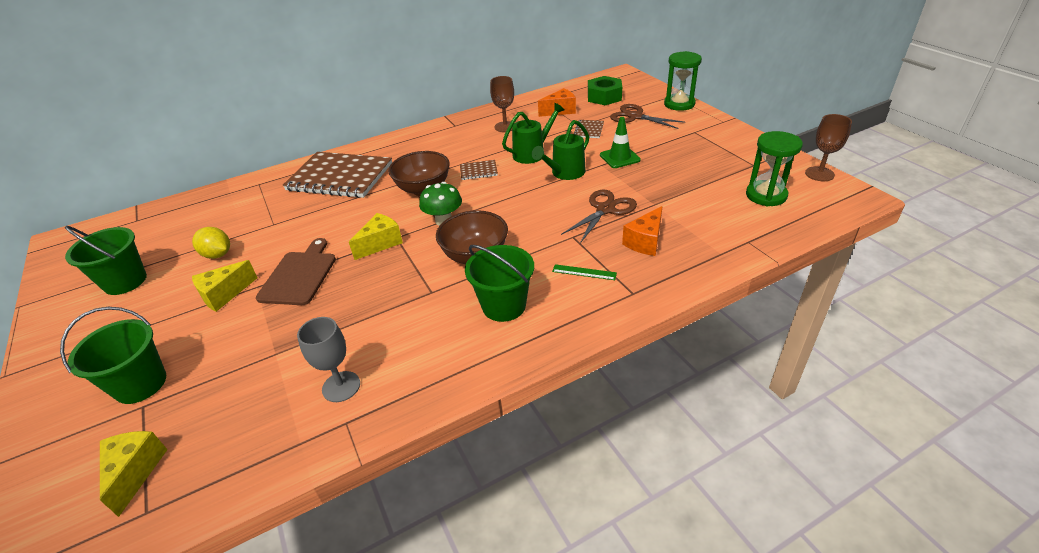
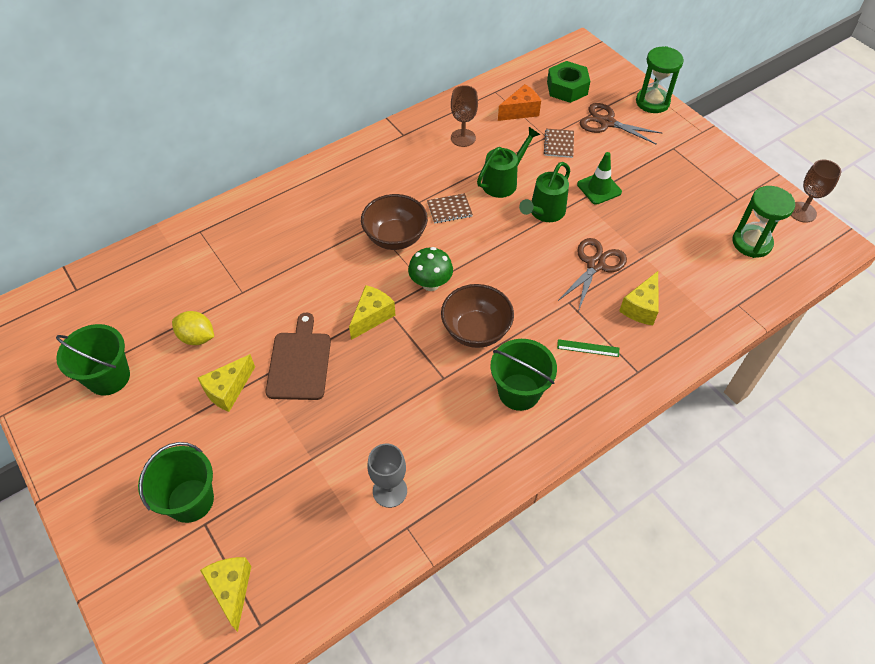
camera: 10 degrees left, 15 degrees up
(340, 177) = (293, 219): brown notebook -> none
(645, 242) = (641, 307): orange cheese -> yellow cheese

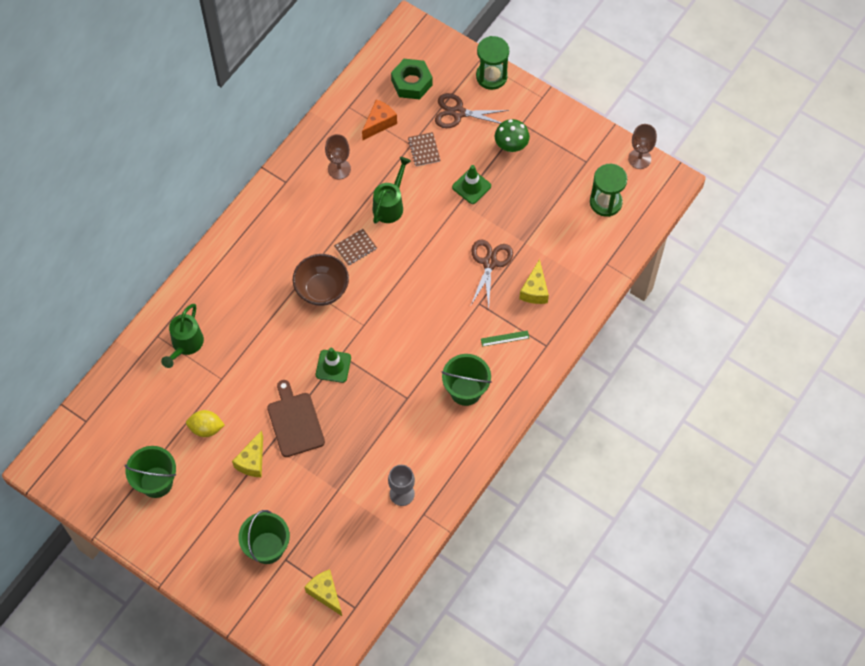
camera: 20 degrees left, 10 degrees up
(372, 317) = (333, 366): yellow cheese -> green traffic cone
(430, 283) = (367, 322): green mushroom -> green mushroom (511, 145)
(476, 331) = (417, 351): brown bowl -> none
(544, 213) = (434, 226): green watering can -> green watering can (185, 345)

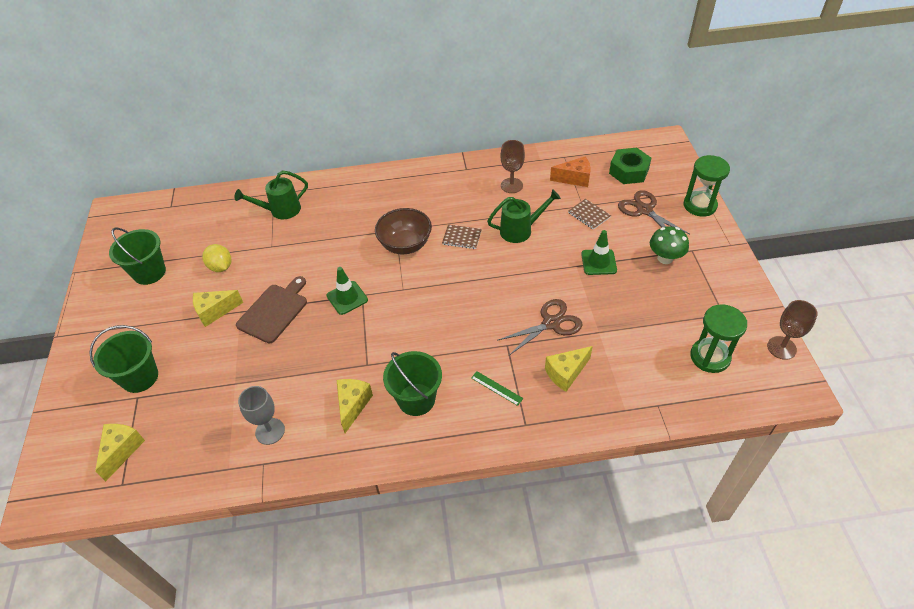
camera: 50 degrees right, 15 degrees down
(424, 150) = (589, 215): brown notebook -> brown notebook turned 75 degrees counterclockwise
(432, 431) = (353, 405): none -> yellow cheese

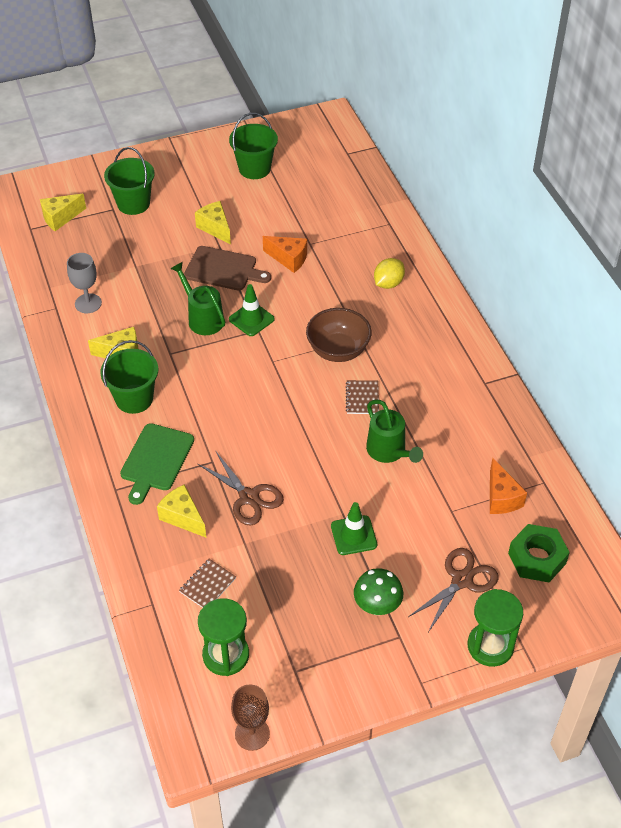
camera: 75 degrees right, 0 degrees up
(122, 450) = (60, 218): yellow cheese -> yellow cheese turned 150 degrees clockwise
(221, 267) = (272, 215): yellow lemon -> yellow lemon (388, 283)
(280, 210) = (364, 236): green watering can -> green watering can (202, 318)
(283, 263) = (289, 259): none -> orange cheese
(496, 388) = (156, 460): green ruler -> green cutting board
(511, 185) = (467, 433): brown goblet -> none
(589, 215) = (435, 519): brown notebook -> brown notebook (207, 585)

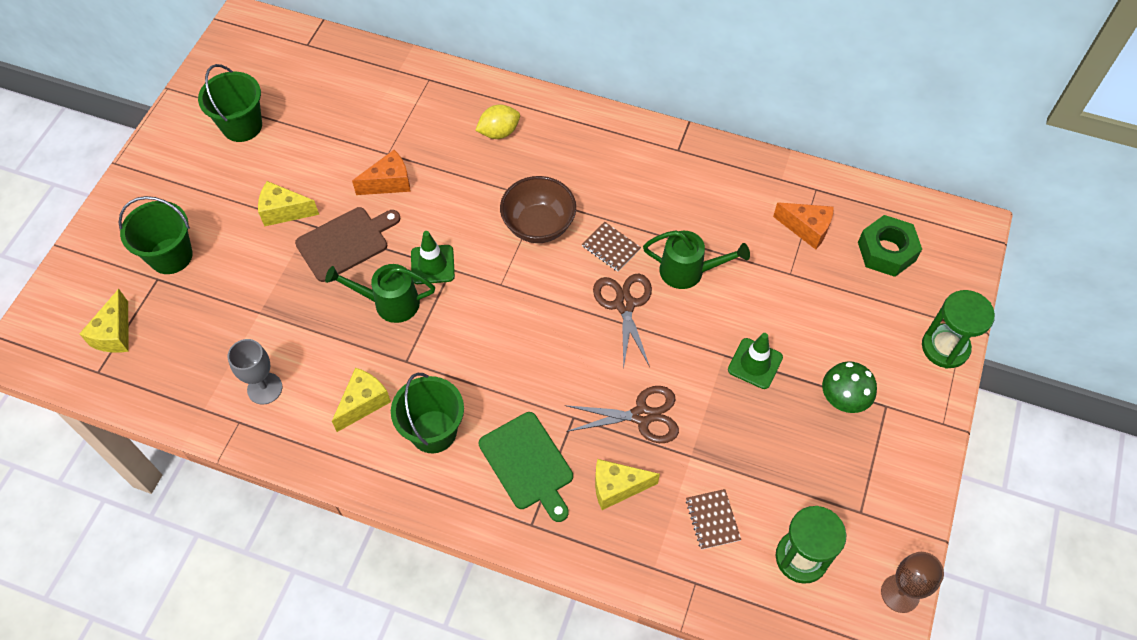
camera: 50 degrees left, 10 degrees up
(388, 283) = (499, 132): yellow lemon -> yellow lemon turned 75 degrees clockwise
(462, 580) = (866, 319): brown scissors -> brown scissors (624, 305)

